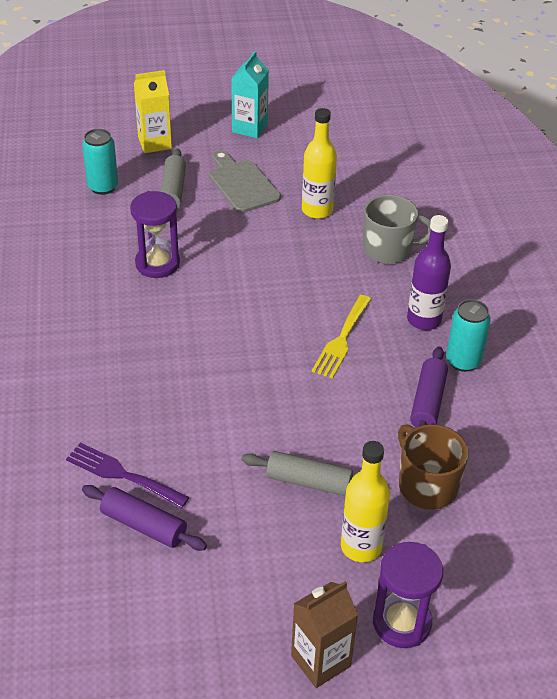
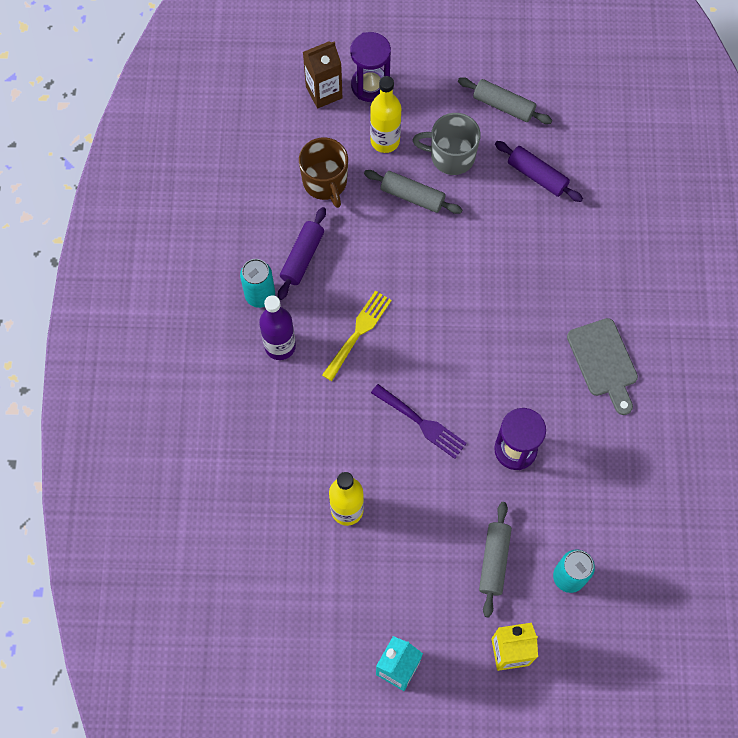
camera: 170 degrees left, 25 degrees up
(122, 475) = (552, 220): purple fork -> purple fork (421, 423)
(198, 617) = (503, 106): none -> grey rolling pin
(242, 184) = (419, 563): grey cutting board -> grey cutting board (603, 362)
(320, 661) = (428, 68): brown carton -> brown carton (324, 92)
(388, 249) = (288, 442): grey mug -> grey mug (451, 156)

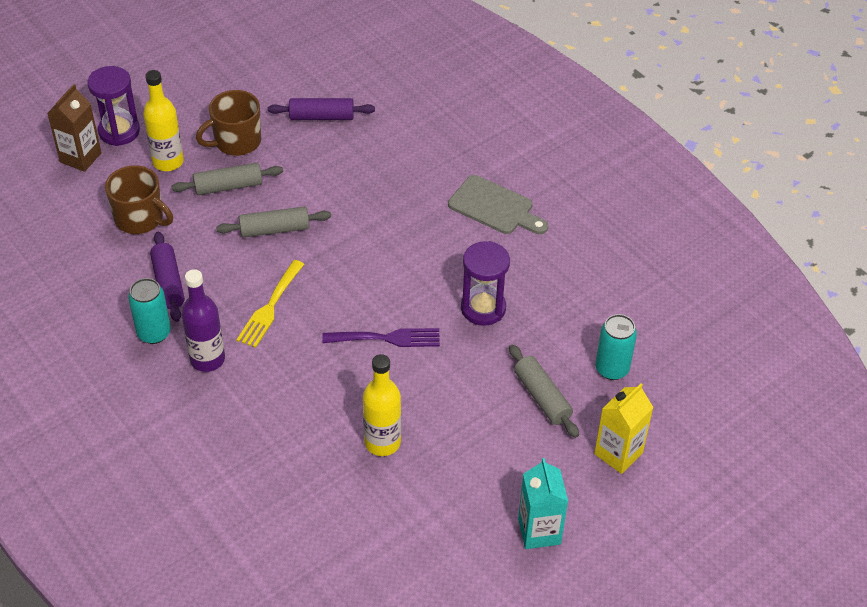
camera: 40 degrees left, 20 degrees down
(358, 332) = (270, 307): yellow fork -> yellow fork turned 150 degrees counterclockwise
(451, 156) = (236, 142): grey mug -> brown mug
(503, 106) = (249, 86): grey rolling pin -> grey rolling pin (274, 229)

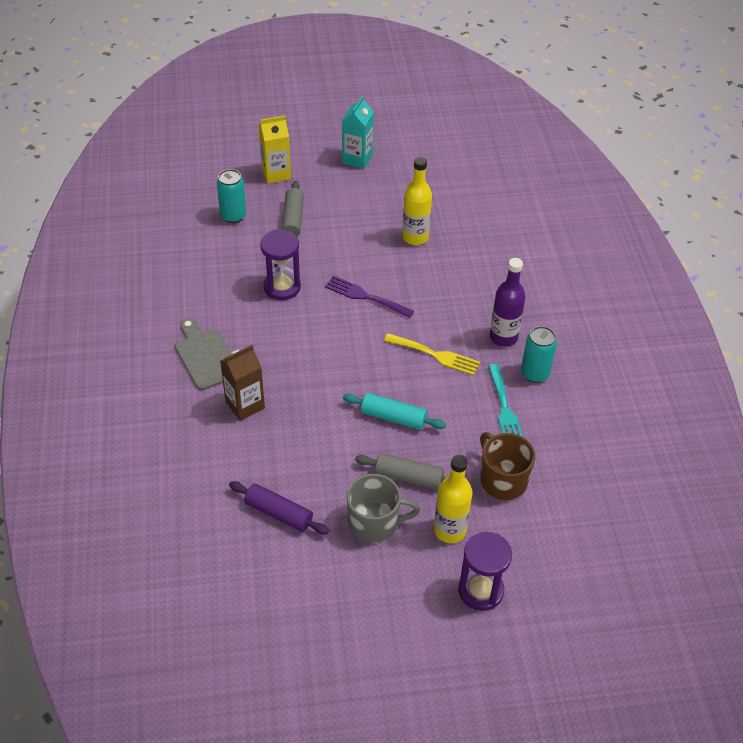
camera: 150 degrees left, 0 degrees up
(80, 157) = (531, 576): brown carton -> brown carton (245, 405)
(168, 283) = (505, 409): purple rolling pin -> turquoise fork
(236, 142) = (375, 523): brown mug -> grey mug
(270, 307) = (435, 355): yellow fork -> yellow fork turned 60 degrees clockwise
(274, 229) = (393, 417): grey rolling pin -> turquoise rolling pin

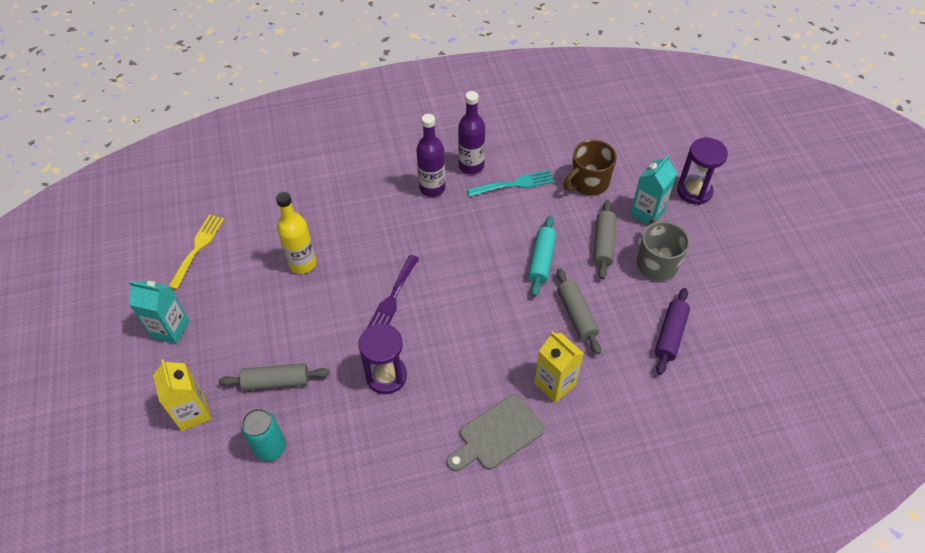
camera: 95 degrees left, 5 degrees up
(245, 405) = (555, 384): brown carton -> yellow carton
(319, 436) = (576, 315): none -> grey rolling pin
(435, 355) = (461, 235): yellow fork -> yellow fork (198, 248)
(450, 530) = (647, 213): yellow bottle -> turquoise carton
(534, 373) = (471, 166): turquoise can -> purple bottle

